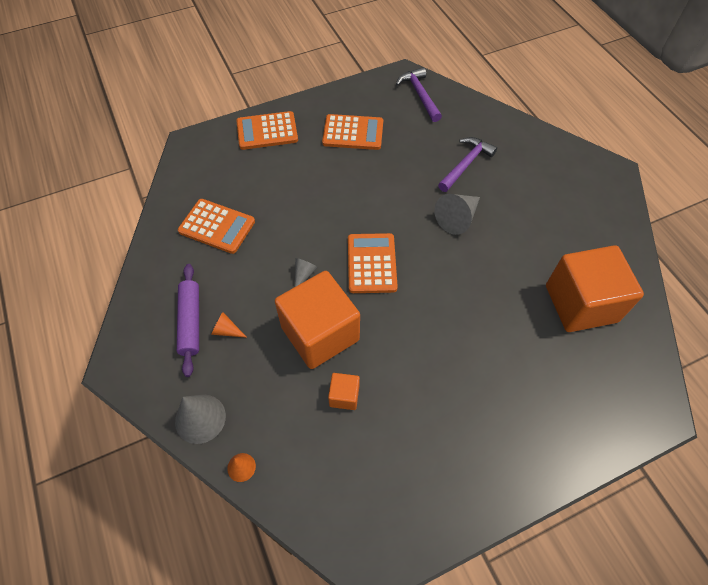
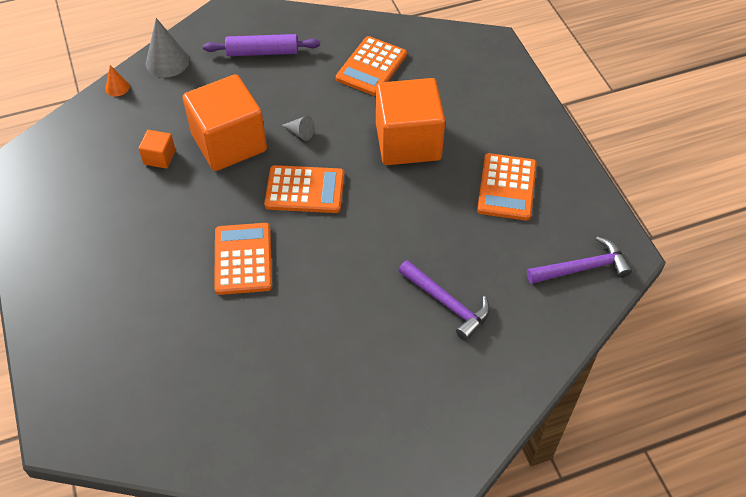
camera: 95 degrees right, 5 degrees down
(226, 330) = (248, 76): orange cone -> none
(267, 131) = (510, 106): orange calculator -> orange calculator (243, 259)
(457, 218) = (358, 280): grey cone -> none
(581, 303) = (212, 389): orange cube -> orange cube (408, 142)

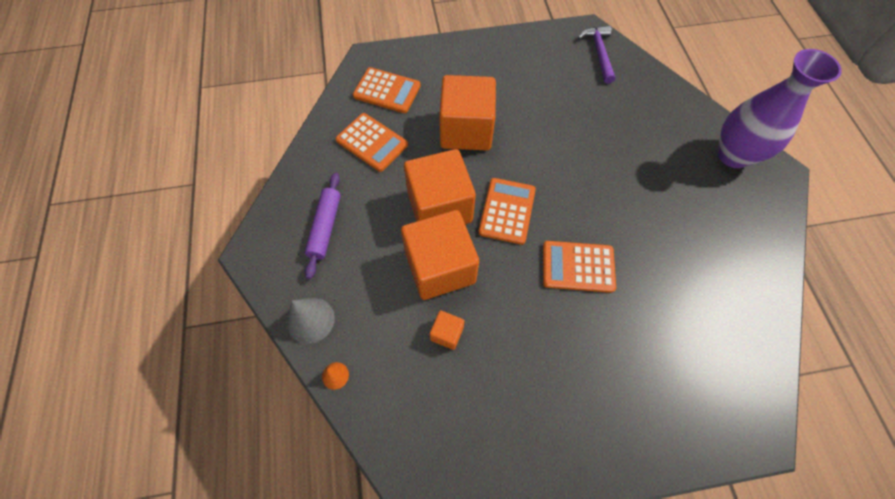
camera: 80 degrees left, 10 degrees up
(300, 133) = (439, 207): grey cone -> orange cube
(440, 433) = (733, 155): none -> purple vase
(447, 303) = (626, 133): purple hammer -> none
(506, 187) = (523, 78): orange calculator -> orange calculator (387, 91)

